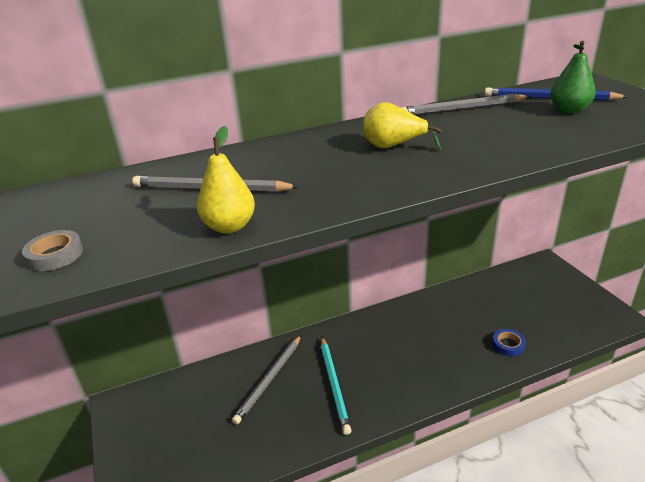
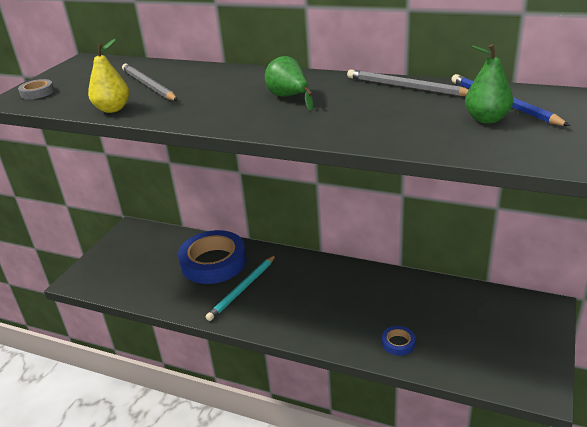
camera: 45 degrees right, 0 degrees up
(270, 379) = (213, 262): grey pencil -> blue tape
(393, 146) = (289, 97): yellow pear -> green pear

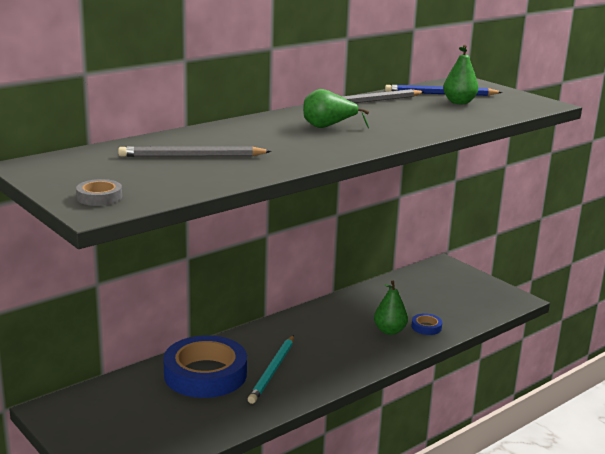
camera: 65 degrees left, 10 degrees down
(113, 109) = (232, 176): yellow pear -> none
(243, 289) = (273, 371): turquoise pencil -> turquoise pencil turned 45 degrees clockwise
(366, 323) = (389, 331): none -> green pear

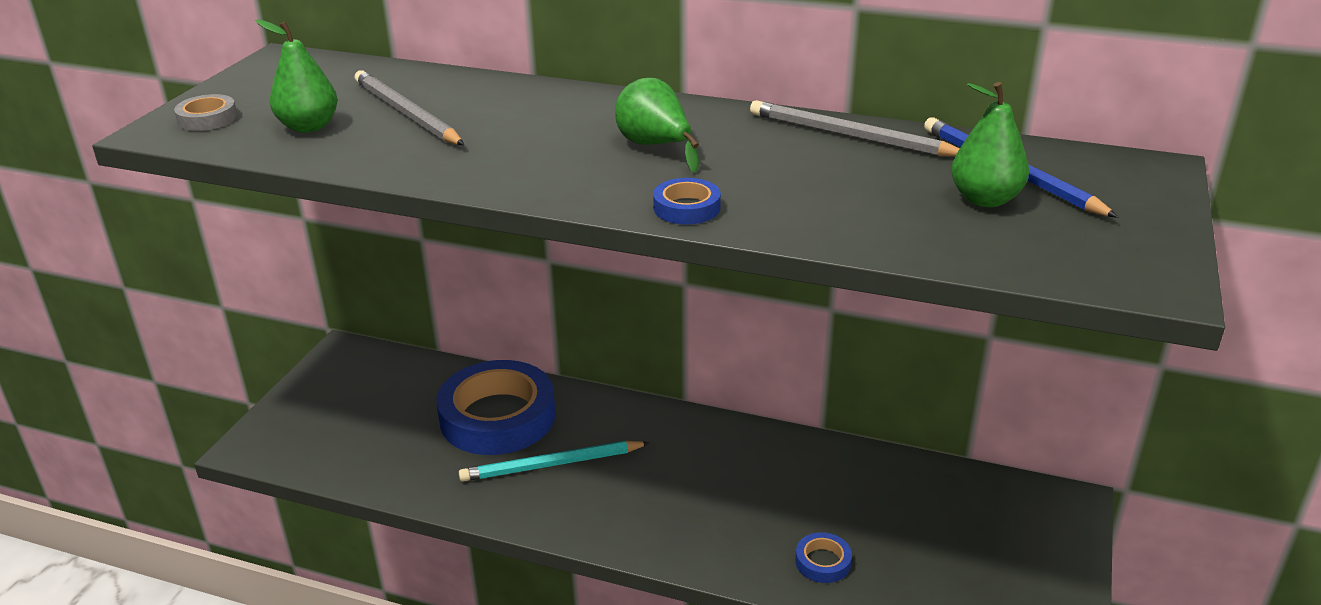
camera: 60 degrees right, 10 degrees up
(389, 331) = (767, 527): green pear -> green pear (309, 127)
(402, 137) = (686, 208): none -> blue tape

